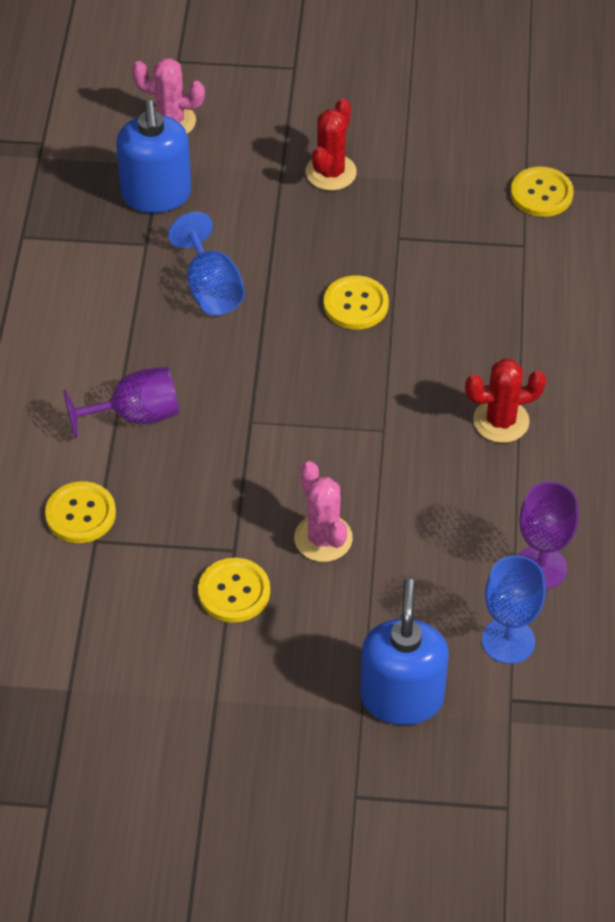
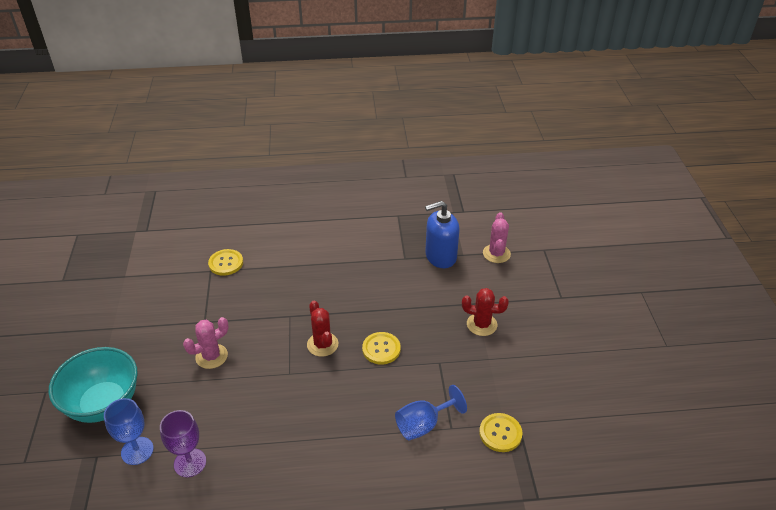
camera: 80 degrees right, 10 degrees down
(135, 415) = (288, 272): purple goblet -> none
(211, 288) = (379, 287): blue goblet -> blue goblet (423, 425)
(234, 592) = (177, 325): yellow button -> none
(402, 697) = (104, 404): blue soap dispenser -> turquoise bowl
(501, 421) = (301, 430): red cactus -> red cactus (322, 344)

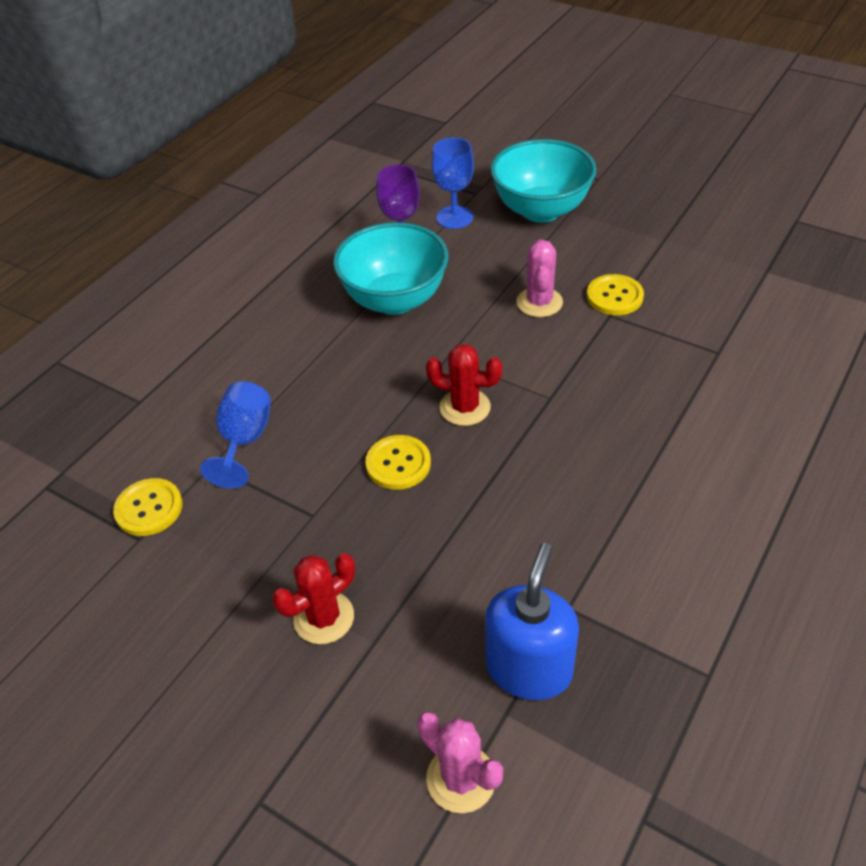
camera: 130 degrees right, 5 degrees up
(226, 263) = (725, 373): yellow button -> yellow button (614, 296)
(254, 429) = (395, 300): none -> turquoise bowl

